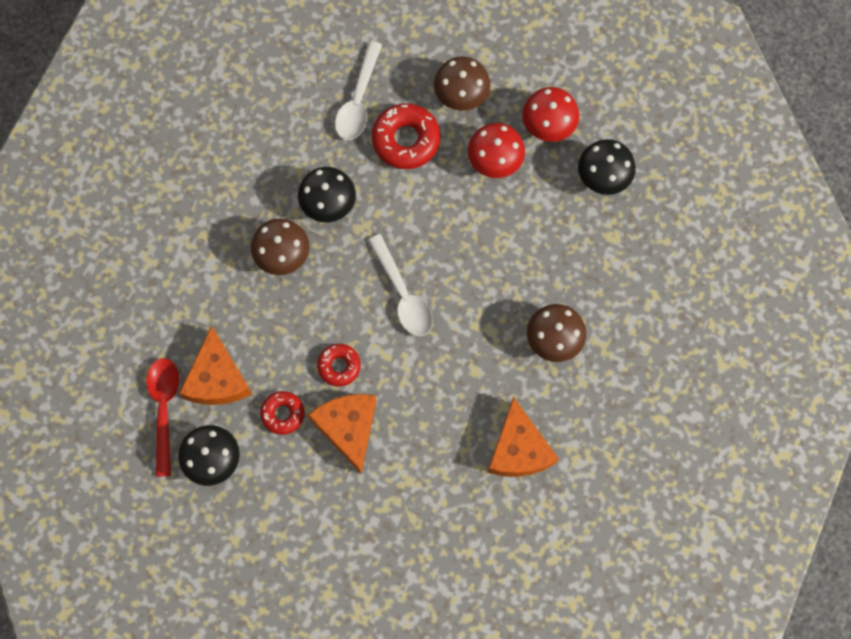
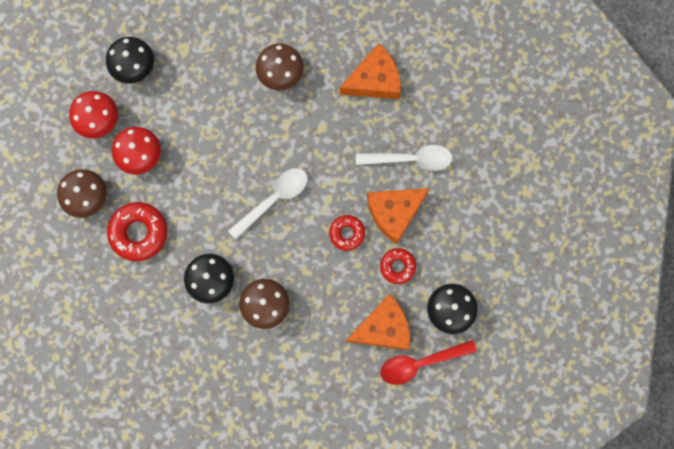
camera: 105 degrees left, 5 degrees up
(358, 100) = (111, 282): white spoon -> white spoon (410, 159)

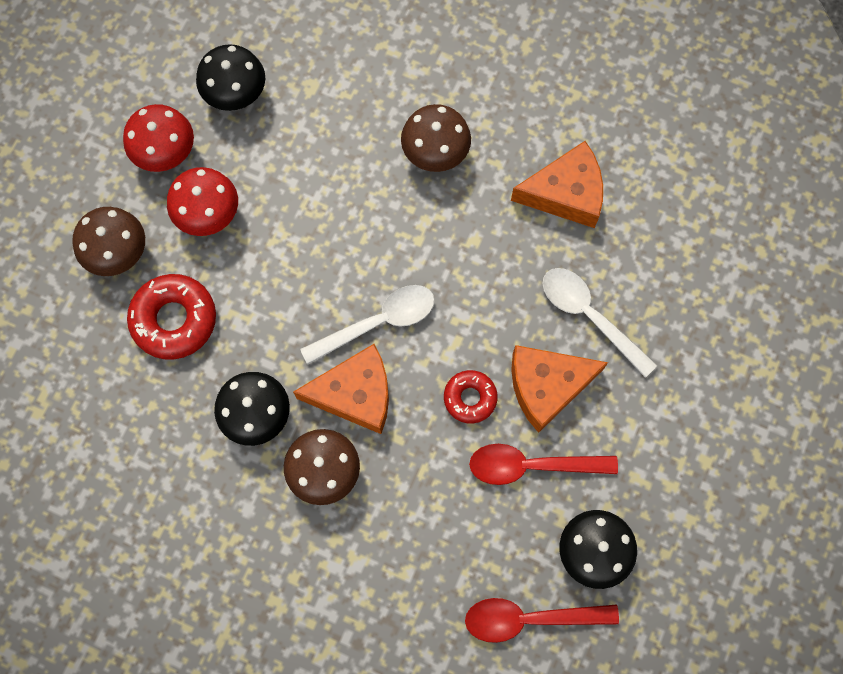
camera: 15 degrees right, 5 degrees down
(383, 328) = (487, 550): orange cheese -> orange cheese (355, 394)
(397, 266) = (531, 466): red donut -> red spoon
(410, 159) = (589, 316): white spoon -> white spoon turned 150 degrees counterclockwise

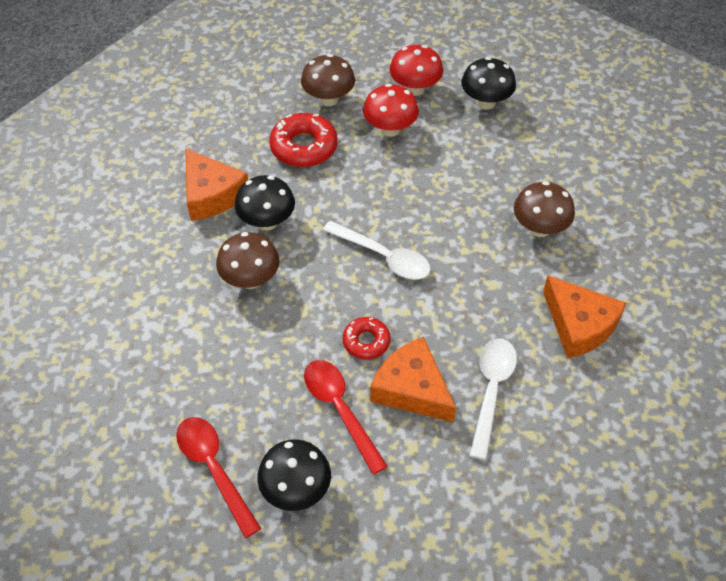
camera: 60 degrees right, 20 degrees down
(355, 394) = (320, 269): orange cheese -> orange cheese (212, 194)

